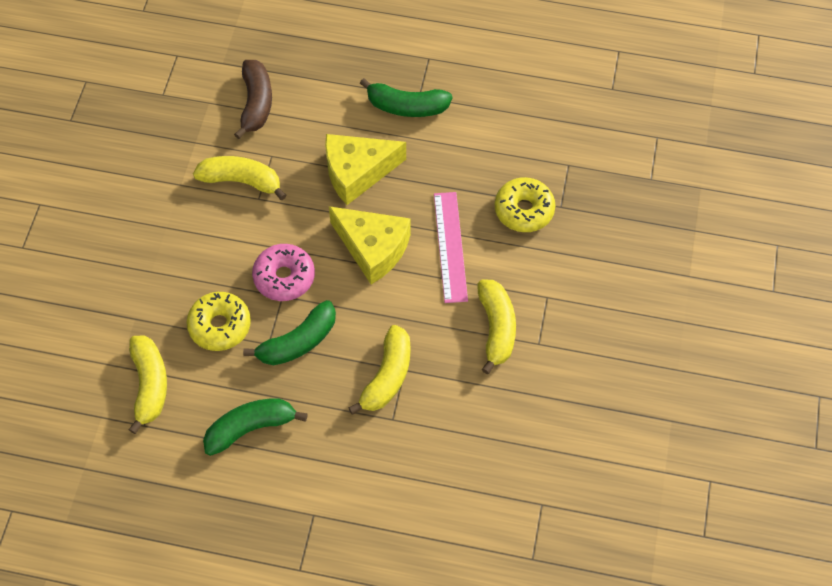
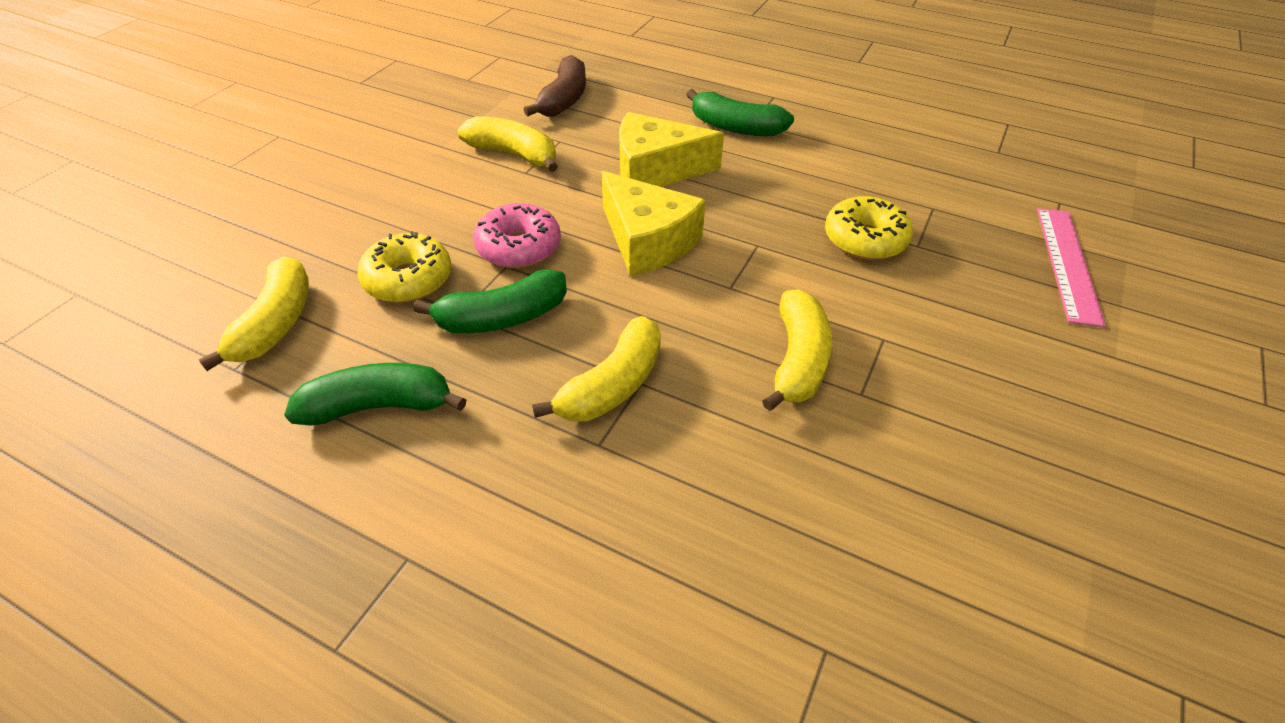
camera: 15 degrees right, 15 degrees down
(450, 246) = (752, 257): pink ruler -> pink ruler (1067, 263)

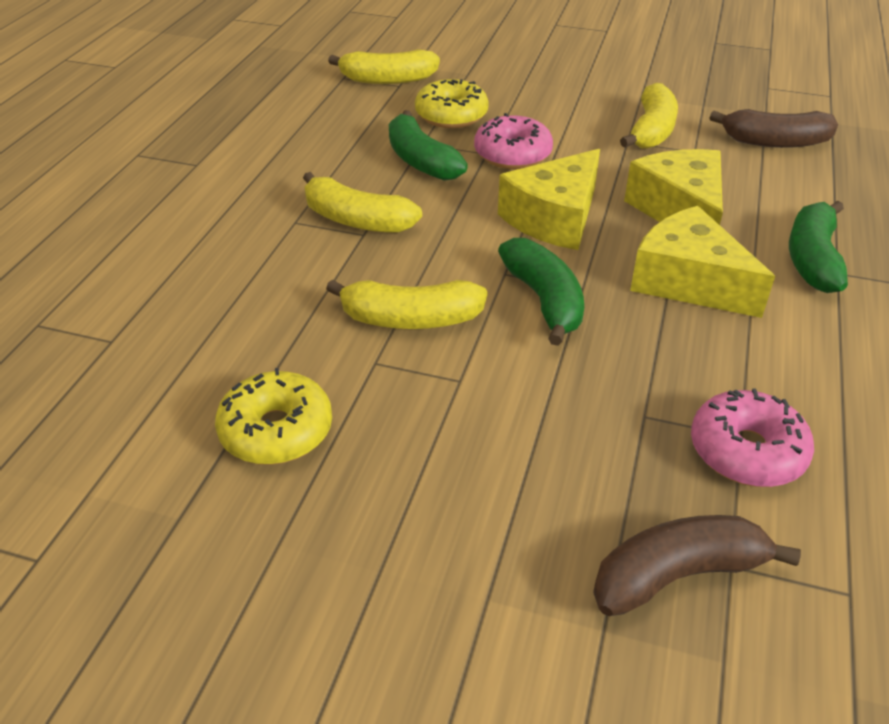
camera: 80 degrees right, 5 degrees down
(379, 406) = (318, 130): green banana -> green banana (544, 300)
(757, 189) = (688, 281): none -> yellow cheese
(865, 240) = (632, 368): yellow donut -> yellow donut (276, 431)
(949, 209) = (746, 451): none -> pink donut
(1067, 263) = (678, 575): pink ruler -> brown banana

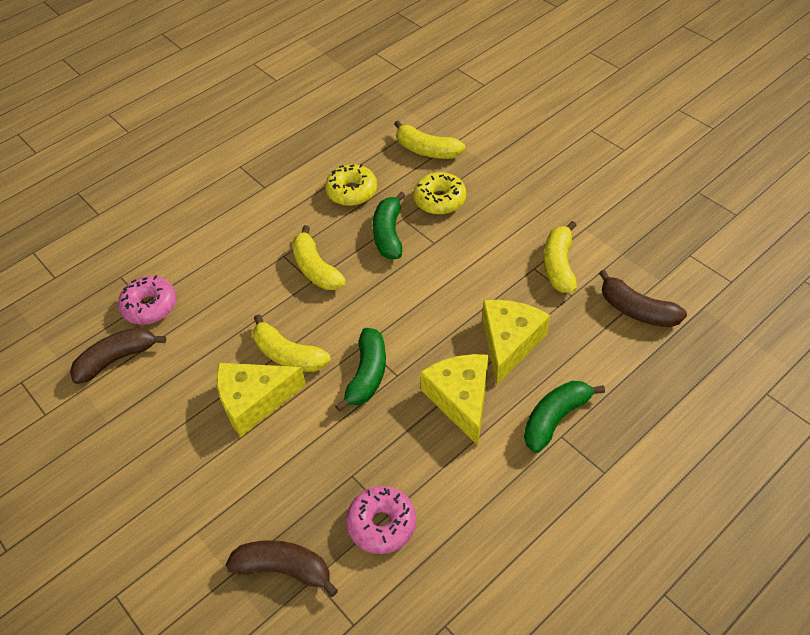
camera: 35 degrees right, 10 degrees up
(123, 426) = (117, 359): none -> brown banana
(276, 431) = (177, 395): yellow donut -> yellow donut (352, 191)
(512, 154) = (448, 250): pink donut -> pink donut (150, 306)
(554, 218) = (427, 315): yellow cheese -> yellow cheese (254, 401)
(651, 131) = (559, 265): yellow banana -> yellow banana turned 135 degrees clockwise

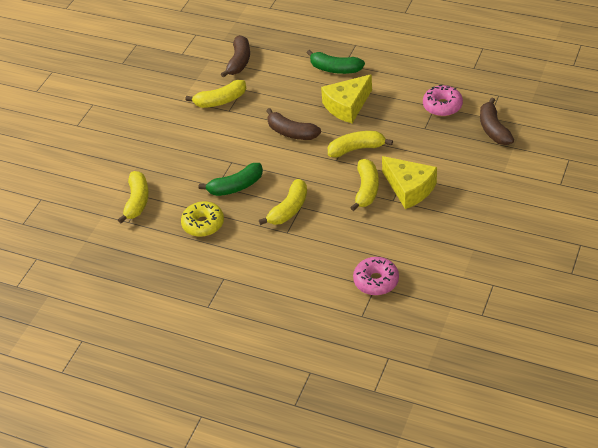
camera: 115 degrees left, 5 degrees down
(117, 359) = (428, 272): brown banana -> brown banana (291, 132)
(367, 375) = (357, 149): green banana -> yellow banana
(440, 200) = (188, 174): yellow donut -> none
(509, 343) = (295, 101): yellow cheese -> none

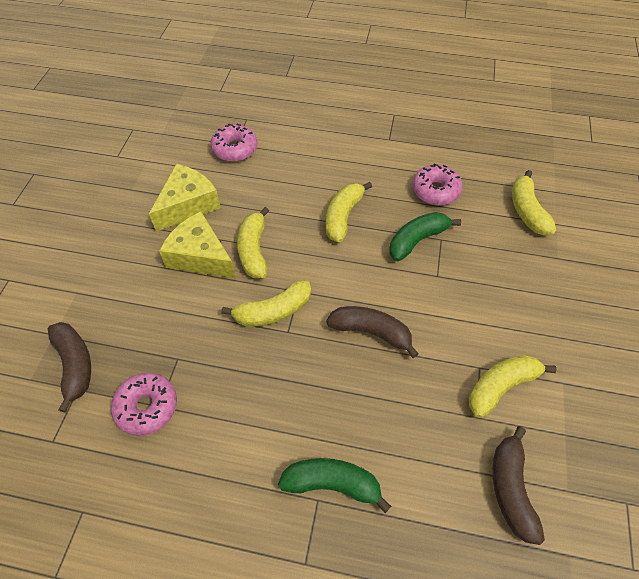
camera: 165 degrees right, 10 degrees up
(203, 224) = (435, 191): yellow donut -> pink donut
(347, 106) = (298, 393): yellow cheese -> yellow cheese (188, 205)

